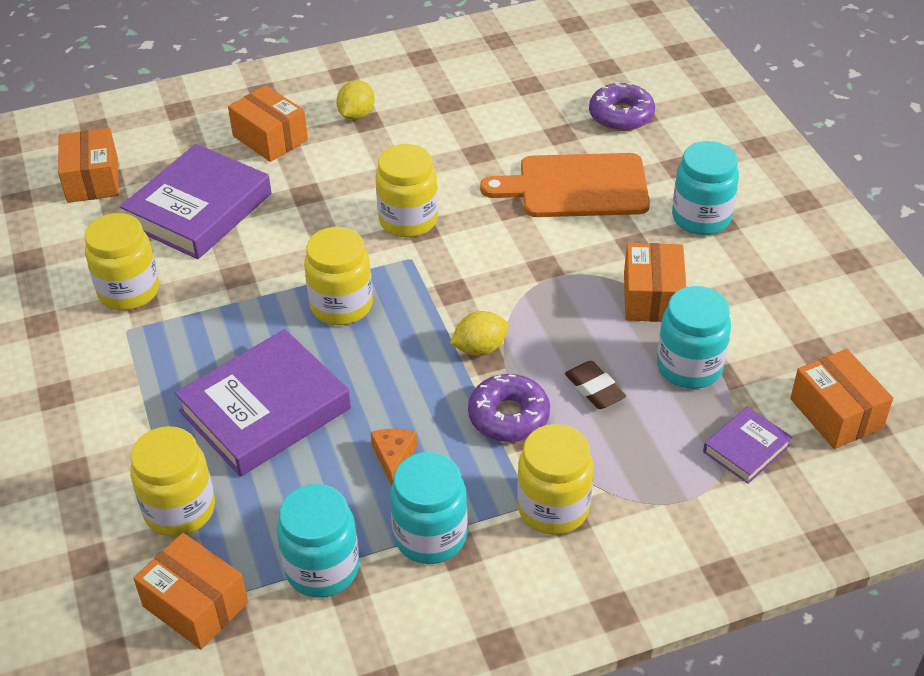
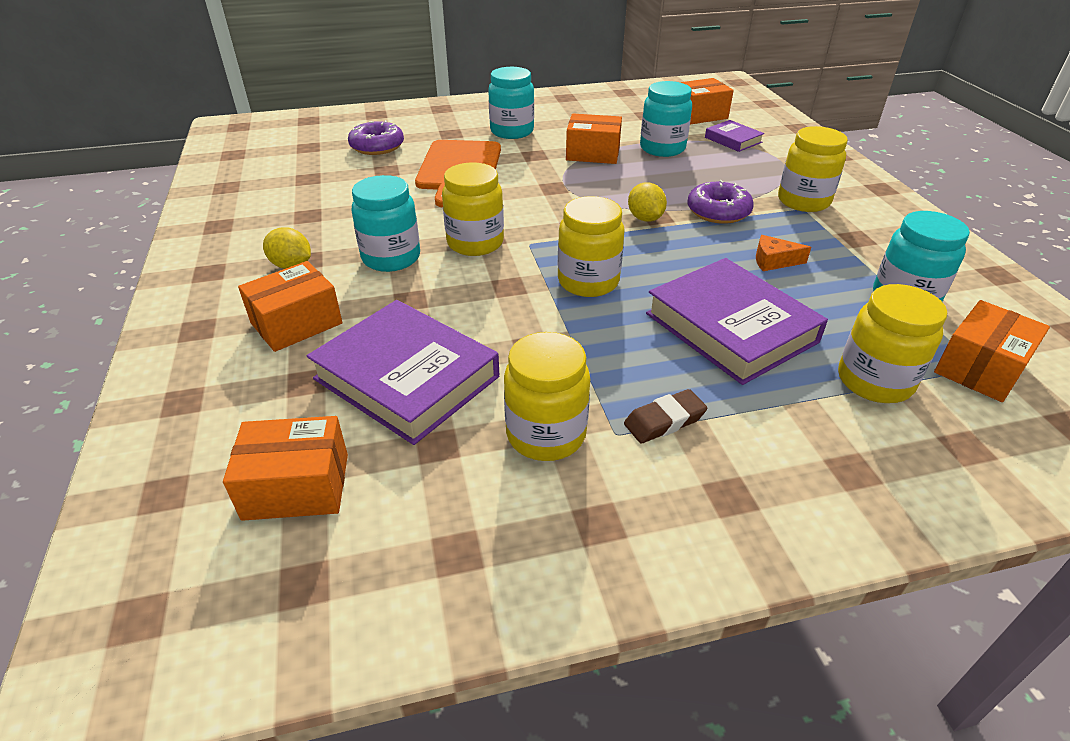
camera: 85 degrees left, 5 degrees down
(430, 536) = (849, 249): turquoise jar -> turquoise jar (391, 258)
(594, 389) = (686, 179): brown eraser -> brown eraser (664, 421)

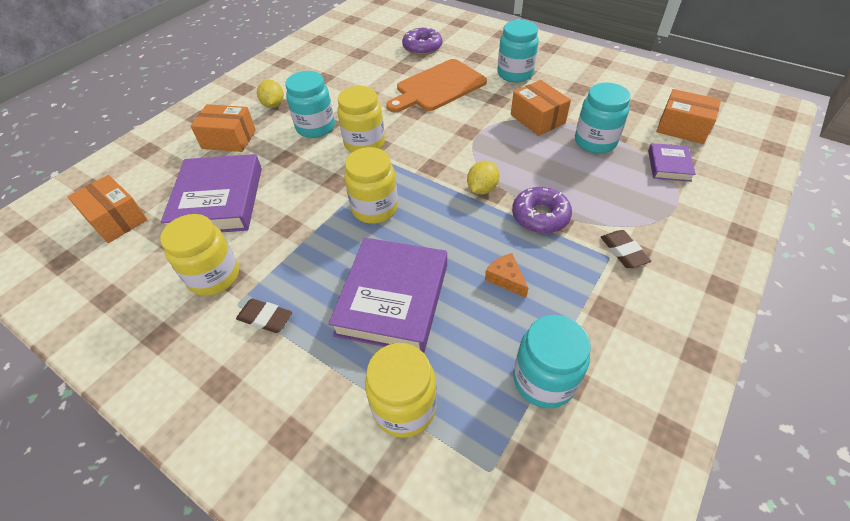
camera: 50 degrees right, 10 degrees up
(803, 201) = (623, 252): yellow jar -> brown eraser
(980, 368) = (490, 472): orange box -> none

